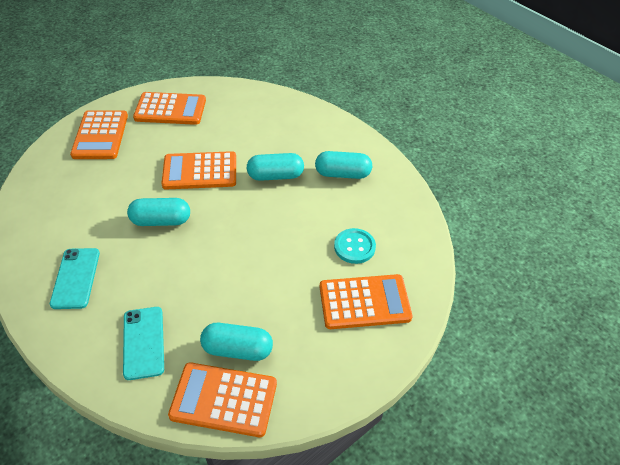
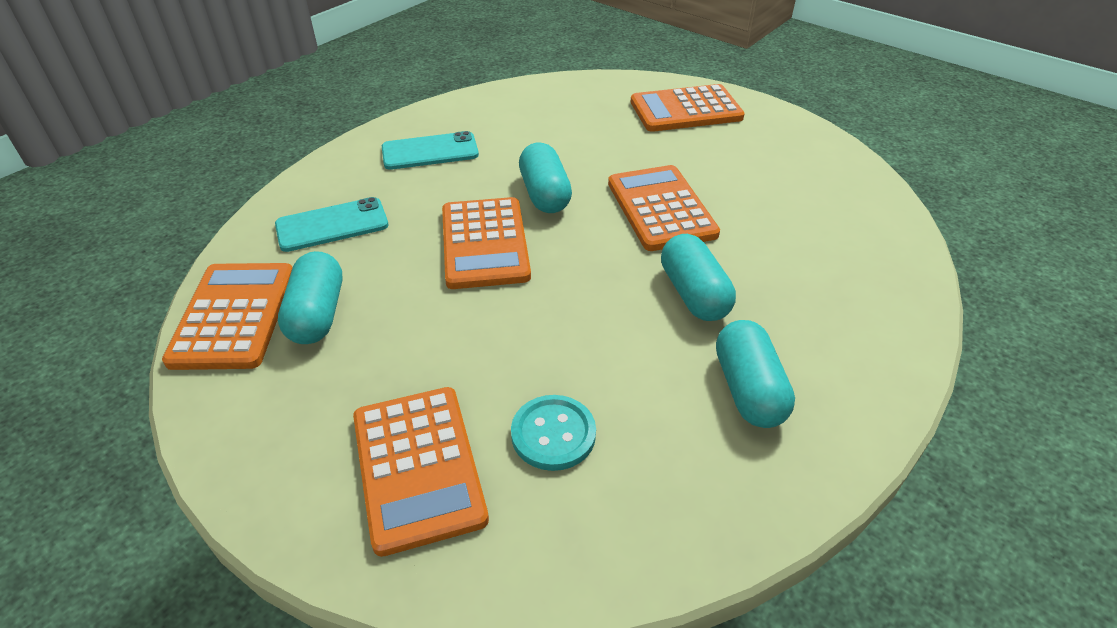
camera: 80 degrees right, 5 degrees down
(170, 109) = (782, 153): orange calculator -> orange calculator (484, 243)

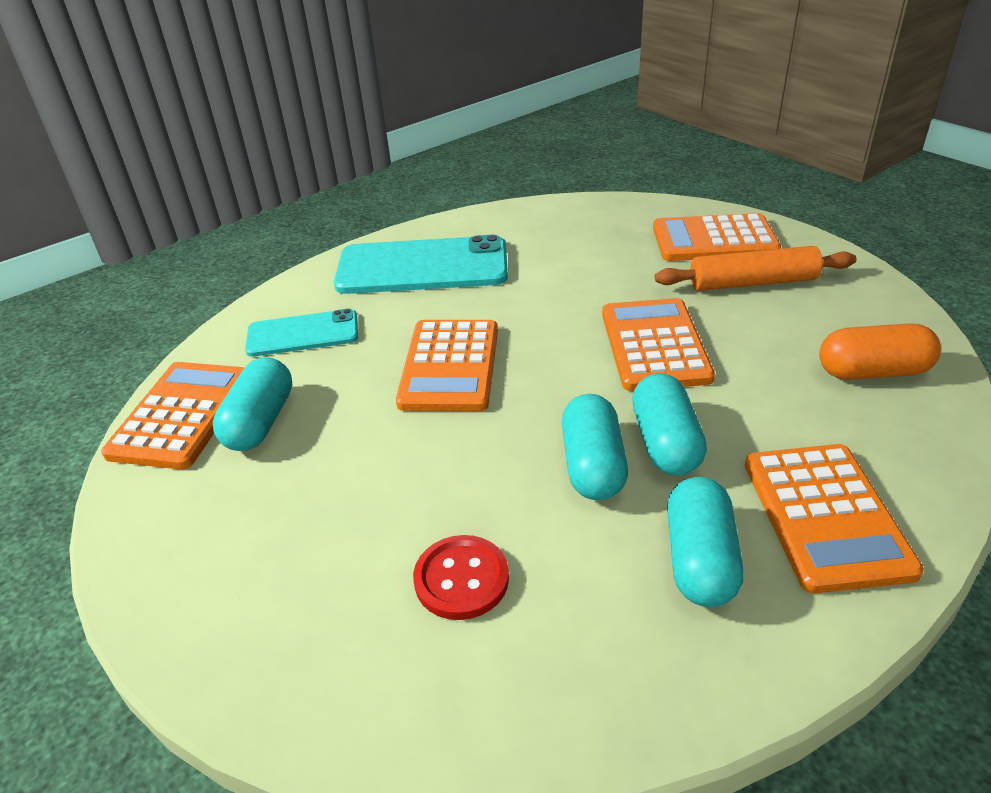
camera: 15 degrees right, 5 degrees down
(418, 467) = (309, 593): orange calculator -> orange calculator (825, 516)
(430, 151) = (422, 267): turquoise phone -> turquoise phone, size x1.71
(544, 194) = (529, 319): turquoise capsule -> turquoise capsule (592, 465)
(553, 434) = (461, 579): turquoise button -> red button
(728, 146) = (752, 282): none -> orange rolling pin
(842, 216) = (872, 372): none -> orange capsule

